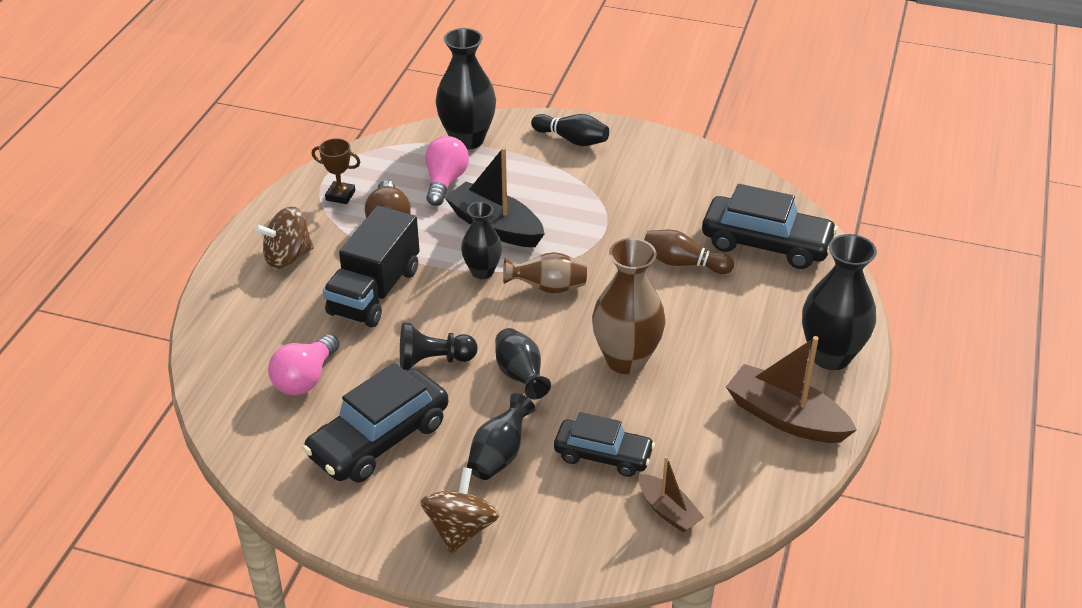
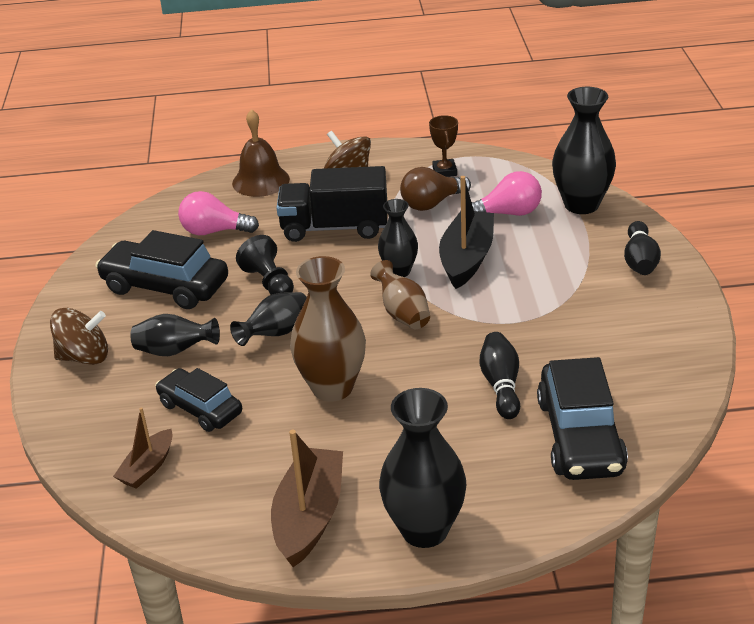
camera: 70 degrees right, 5 degrees down
(236, 321) = (260, 181): none -> brown bell
(603, 455) = (200, 409): black car -> black car turned 135 degrees clockwise
(683, 263) = (501, 385): brown bowling pin -> black bowling pin

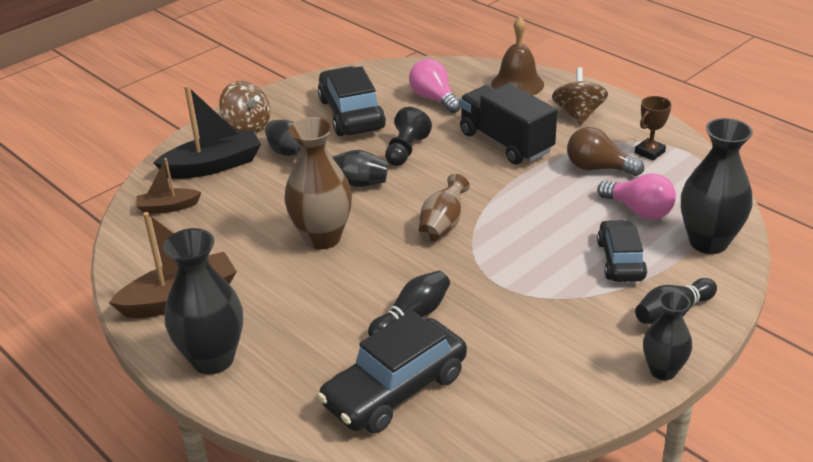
camera: 50 degrees right, 0 degrees up
(200, 409) = (243, 196): black car -> black car (620, 260)
(399, 271) = (491, 197): black vase -> black vase (663, 370)
(467, 259) = (549, 221): black boat -> black boat (213, 166)

